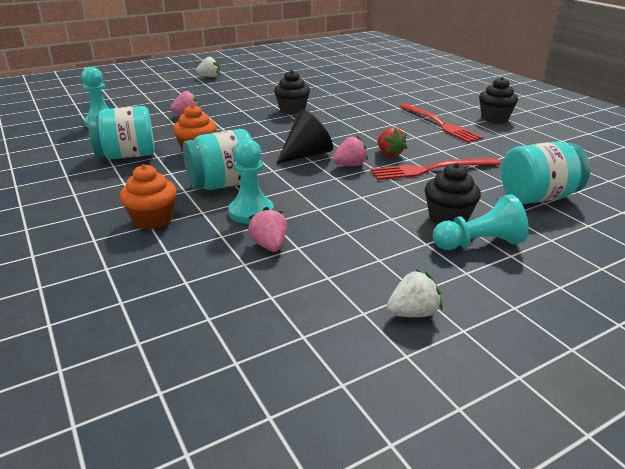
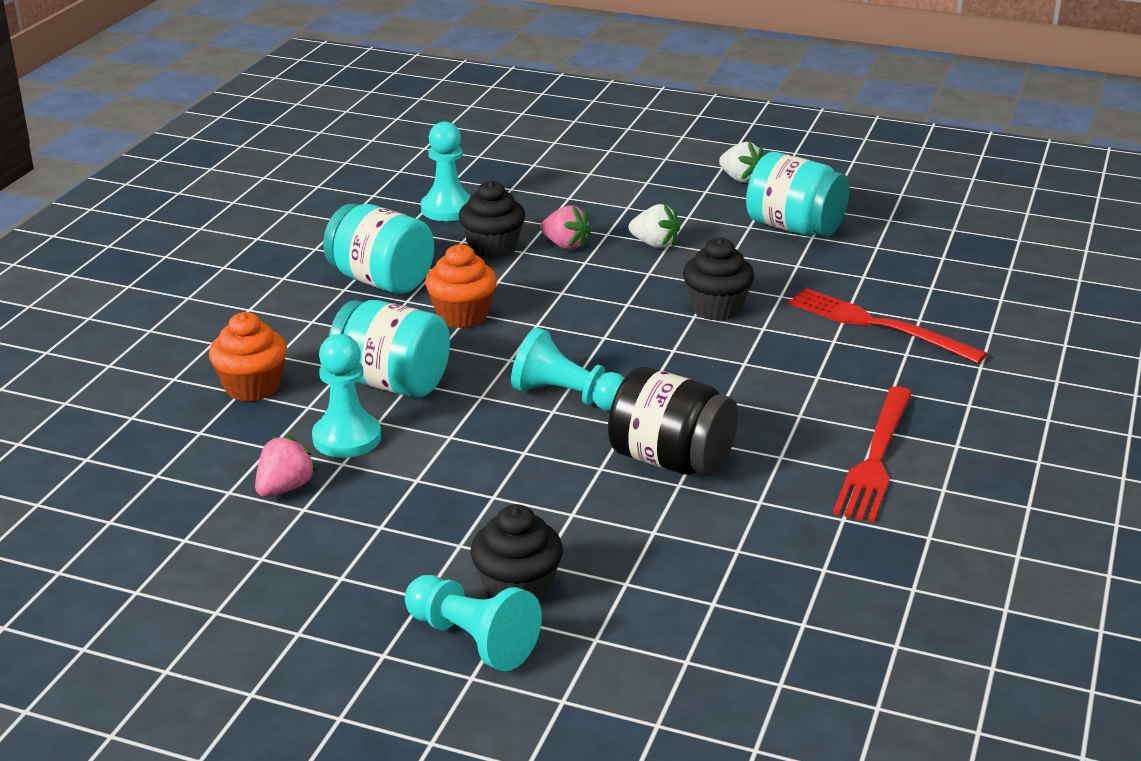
camera: 50 degrees right, 0 degrees up
(306, 154) = (567, 397): black cone -> turquoise pawn
(350, 165) = (581, 446): pink strawberry -> none
(389, 154) = (671, 460): red strawberry -> black jar
(413, 313) = (248, 645): white strawberry -> white strawberry (654, 244)
(431, 169) = (665, 518): red fork -> red fork (878, 325)
(494, 118) = (1003, 502): black cupcake -> black cupcake (492, 248)
(537, 197) = (697, 648): turquoise jar -> turquoise jar (794, 228)

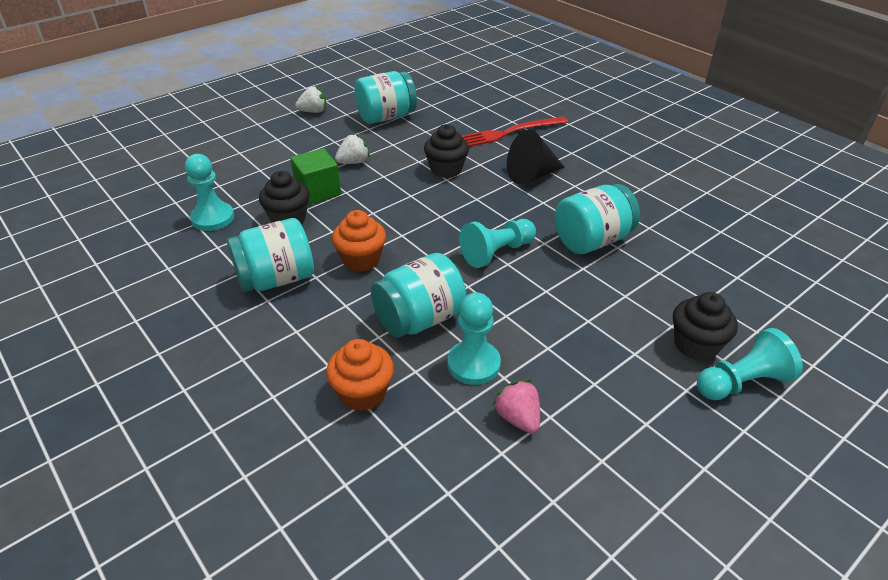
camera: 60 degrees left, 10 degrees up
(565, 245) = (318, 191): pink strawberry -> green cube
(671, 460) = (592, 241): black jar -> turquoise jar
(782, 374) = (531, 175): none -> black cone
(875, 458) = (630, 180): red fork -> none

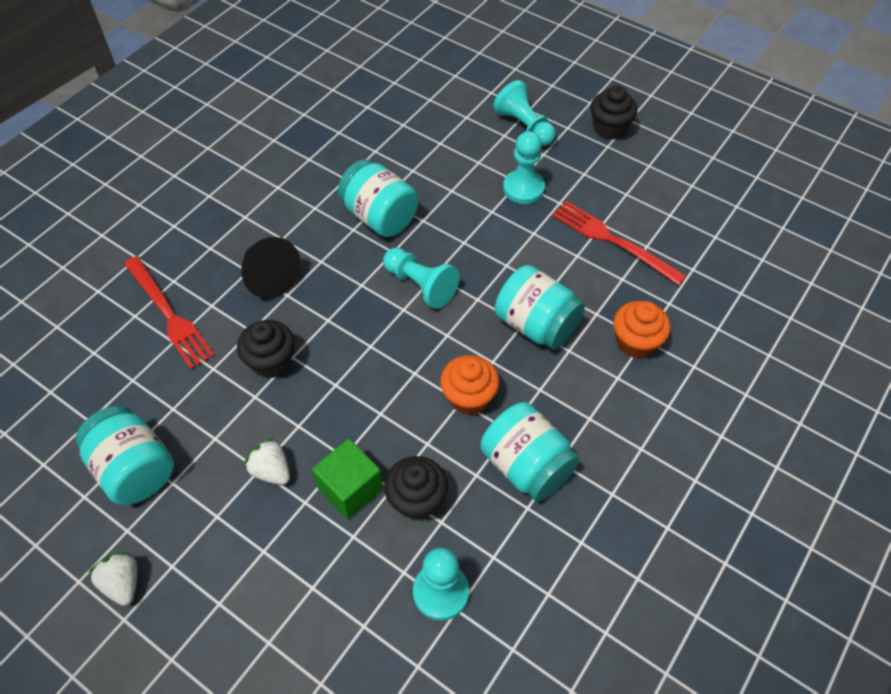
camera: 105 degrees left, 15 degrees up
(473, 364) = (572, 276): turquoise pawn -> turquoise pawn (523, 188)
(518, 418) = (613, 241): pink strawberry -> red fork
(696, 345) = (495, 148): black cupcake -> black cupcake (609, 128)

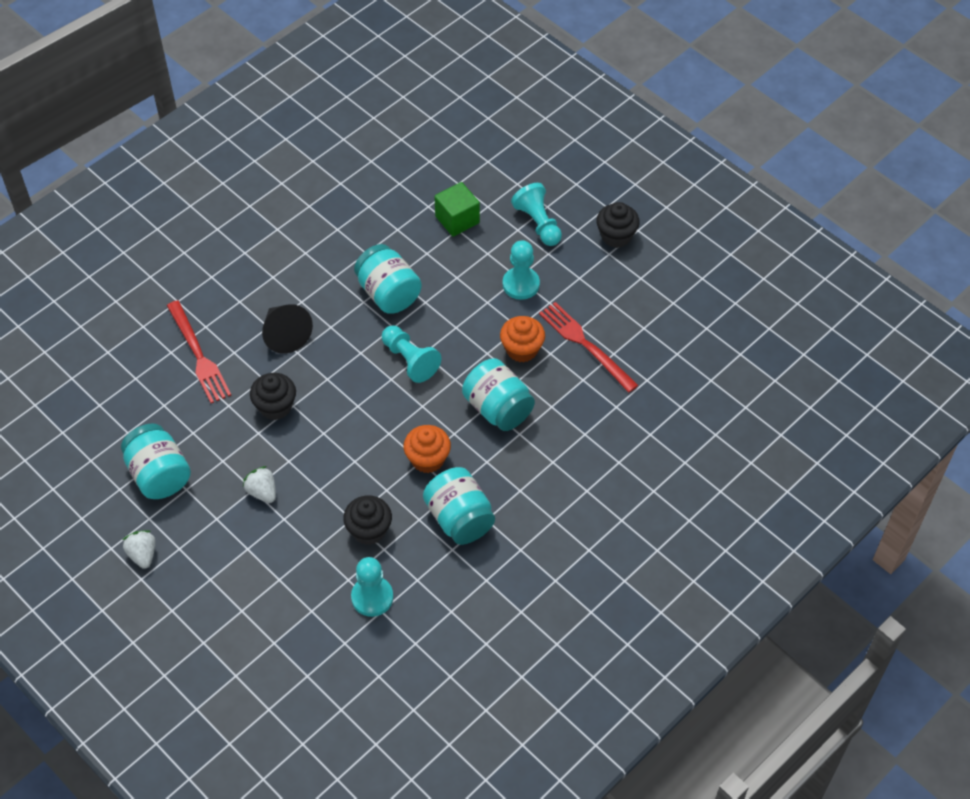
camera: 10 degrees right, 0 degrees up
(350, 488) = (320, 514): green cube -> green cube (457, 219)
(635, 342) = (576, 435): orange cupcake -> orange cupcake (522, 349)

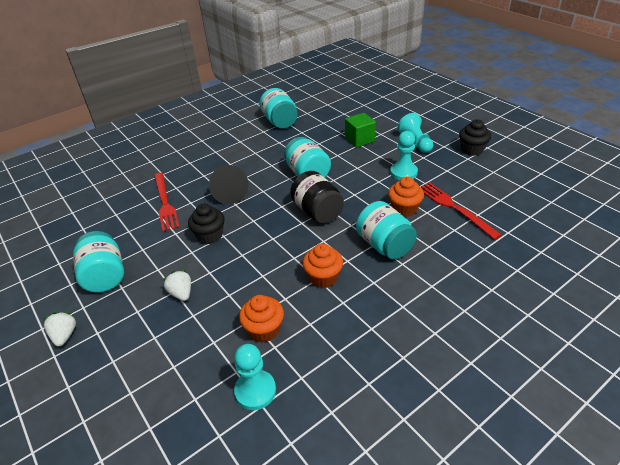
camera: 10 degrees right, 15 degrees down
(369, 530) = (264, 330): black cupcake -> orange cupcake
(410, 360) = (317, 212): turquoise pawn -> black jar
(459, 518) = (346, 326): turquoise jar -> turquoise jar (280, 122)

